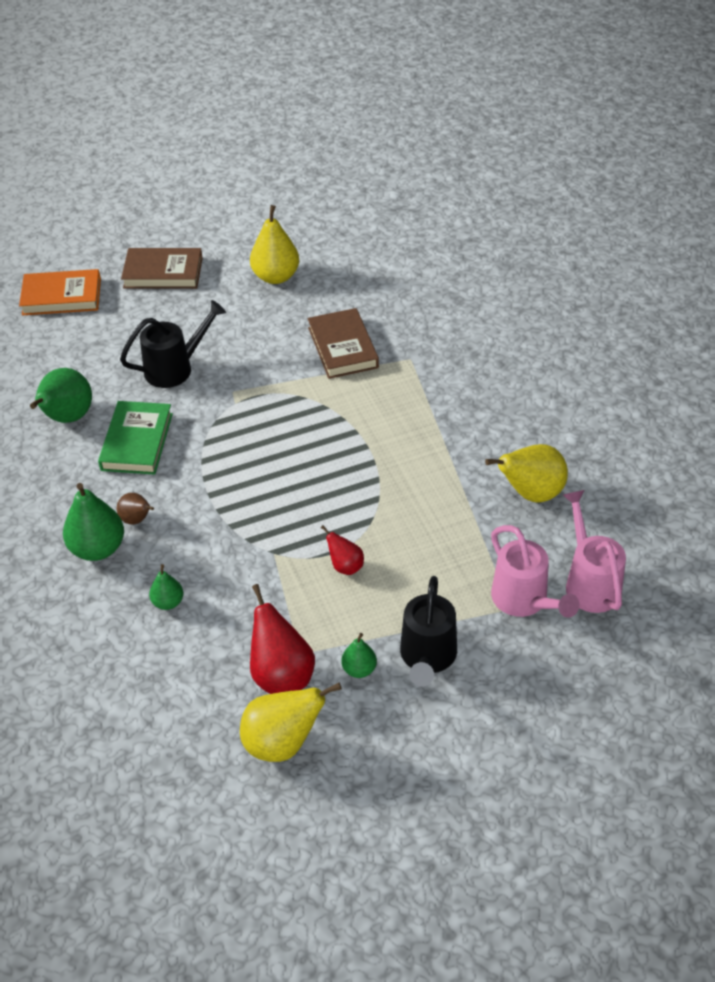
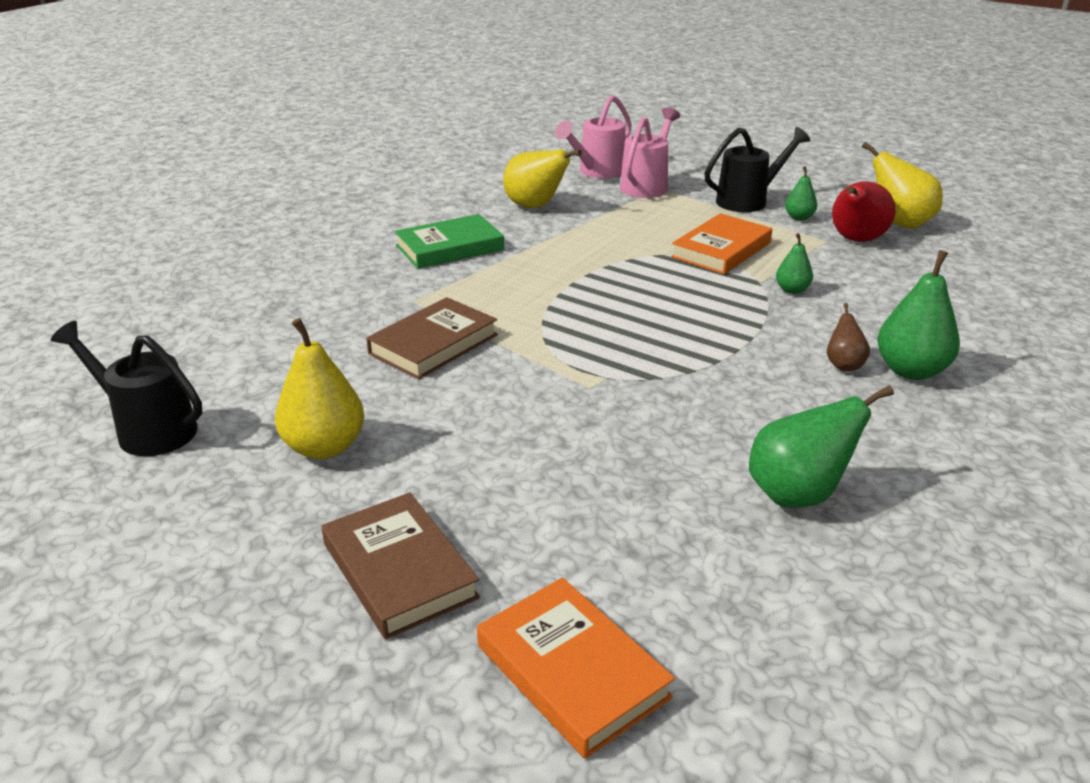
camera: 125 degrees left, 15 degrees down
(137, 442) = (753, 416): green book -> green book (449, 247)
(168, 602) = (890, 308): green pear -> green pear (792, 290)
(175, 368) = (601, 448): black watering can -> black watering can (148, 429)
(345, 566) = (721, 250): red pear -> orange book

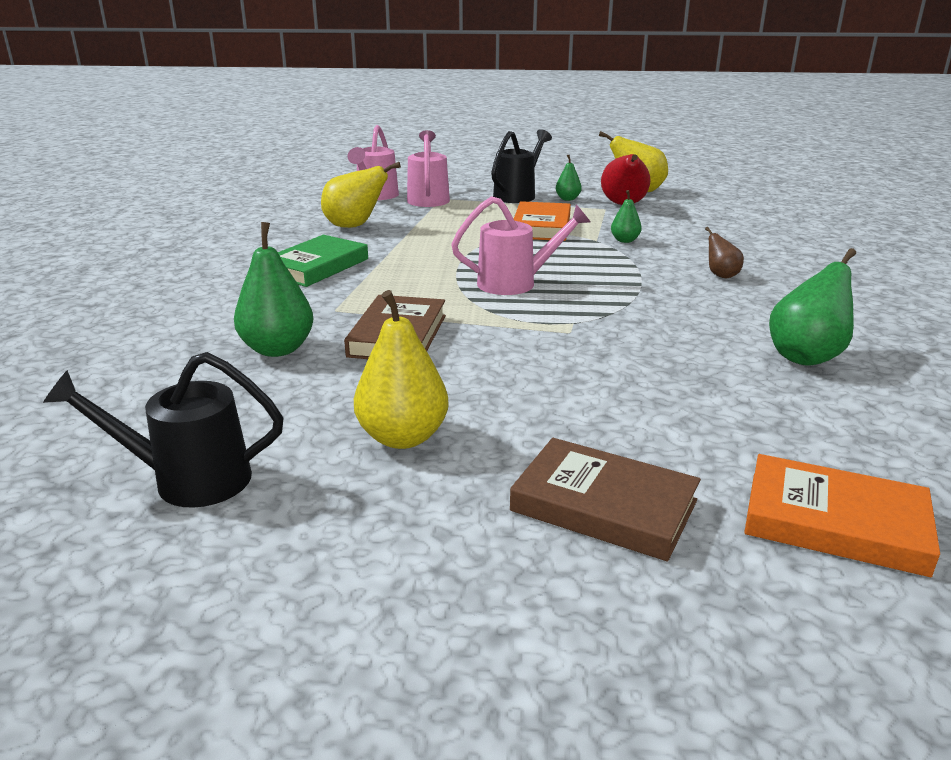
camera: 30 degrees left, 5 degrees down
(607, 315) = (515, 283): none -> pink watering can
(911, 371) = (765, 269): green pear -> green pear (278, 349)

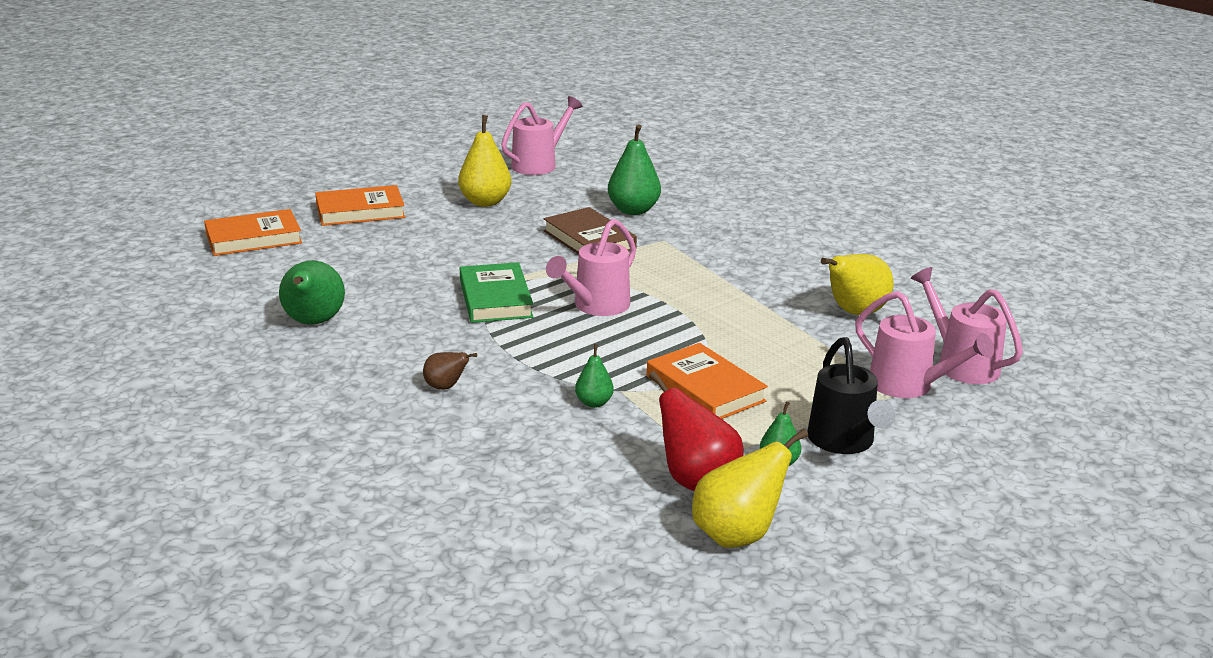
camera: 135 degrees right, 0 degrees up
(188, 480) = (539, 164): black watering can -> pink watering can
(316, 266) = (762, 262): green book -> green book (495, 298)
(604, 505) = (360, 211): brown book -> orange book

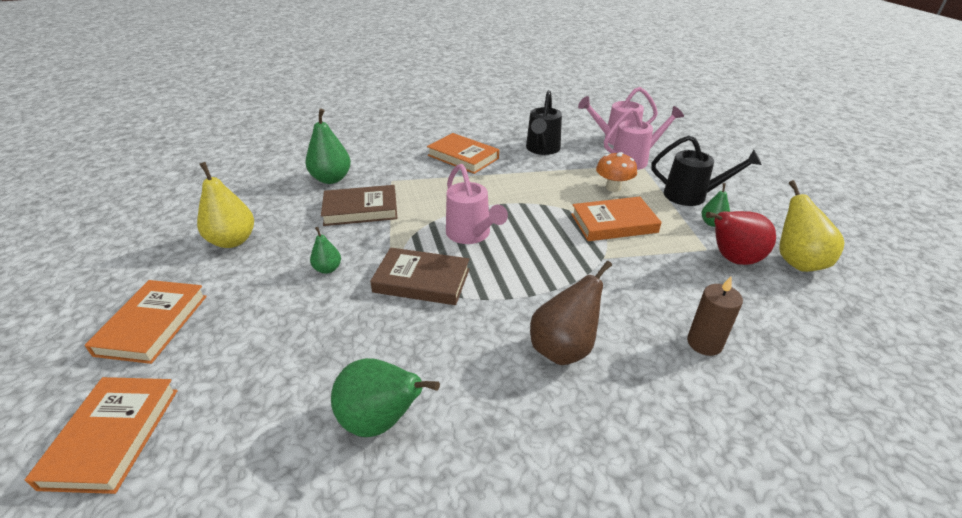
camera: 65 degrees left, 10 degrees up
(446, 387) = (564, 348): brown pear -> brown pear, size x1.84
(495, 298) = (422, 280): green book -> brown book
(508, 467) = (704, 343): none -> brown candle
(539, 164) = (196, 196): pink watering can -> none
(594, 403) = (617, 274): green pear -> green pear (328, 269)
(767, 266) = (463, 157): none -> orange book
(800, 378) = (613, 187): none -> orange mushroom
(854, 312) = (542, 149): yellow pear -> black watering can

